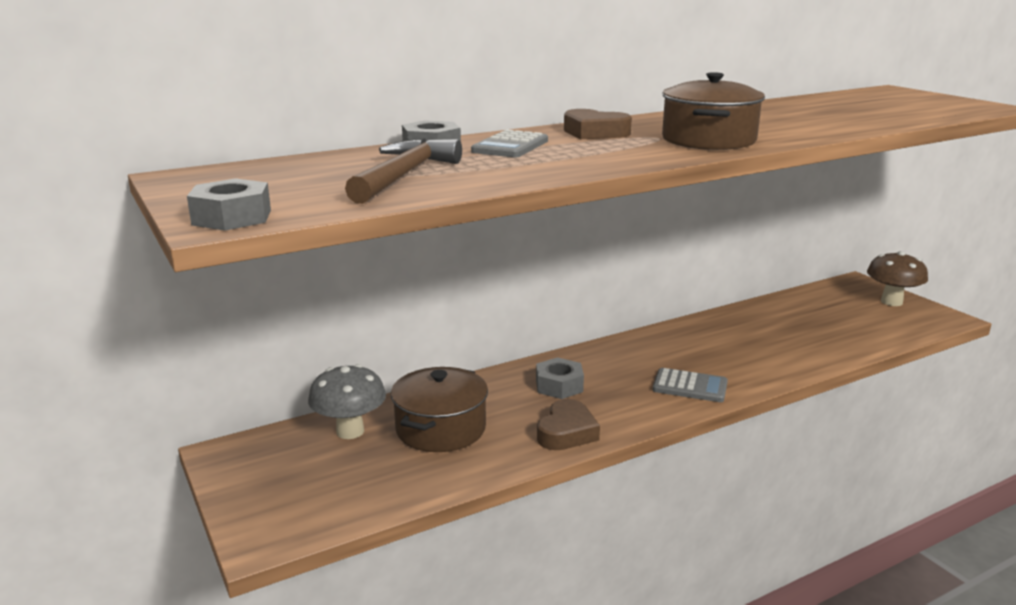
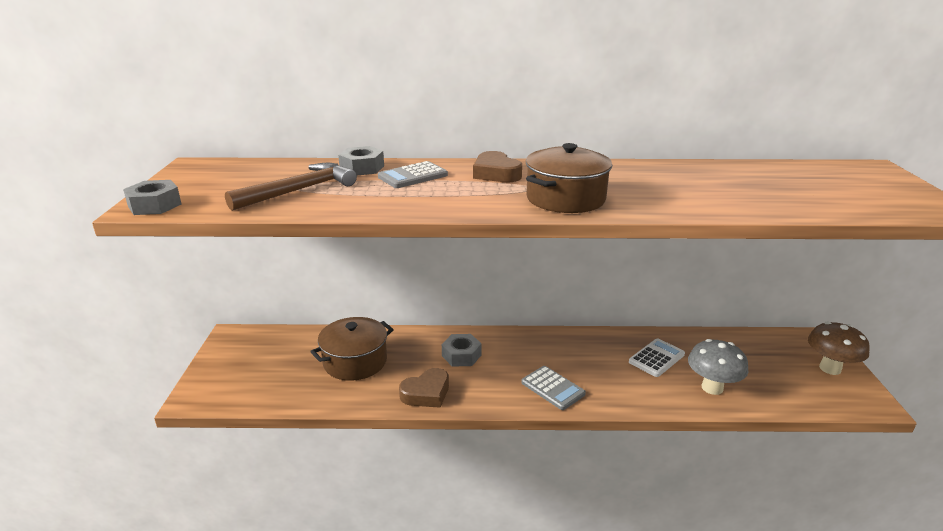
camera: 30 degrees right, 5 degrees up
(350, 431) = (305, 344): grey mushroom -> grey mushroom (712, 388)
(750, 333) = (656, 358): none -> white calculator

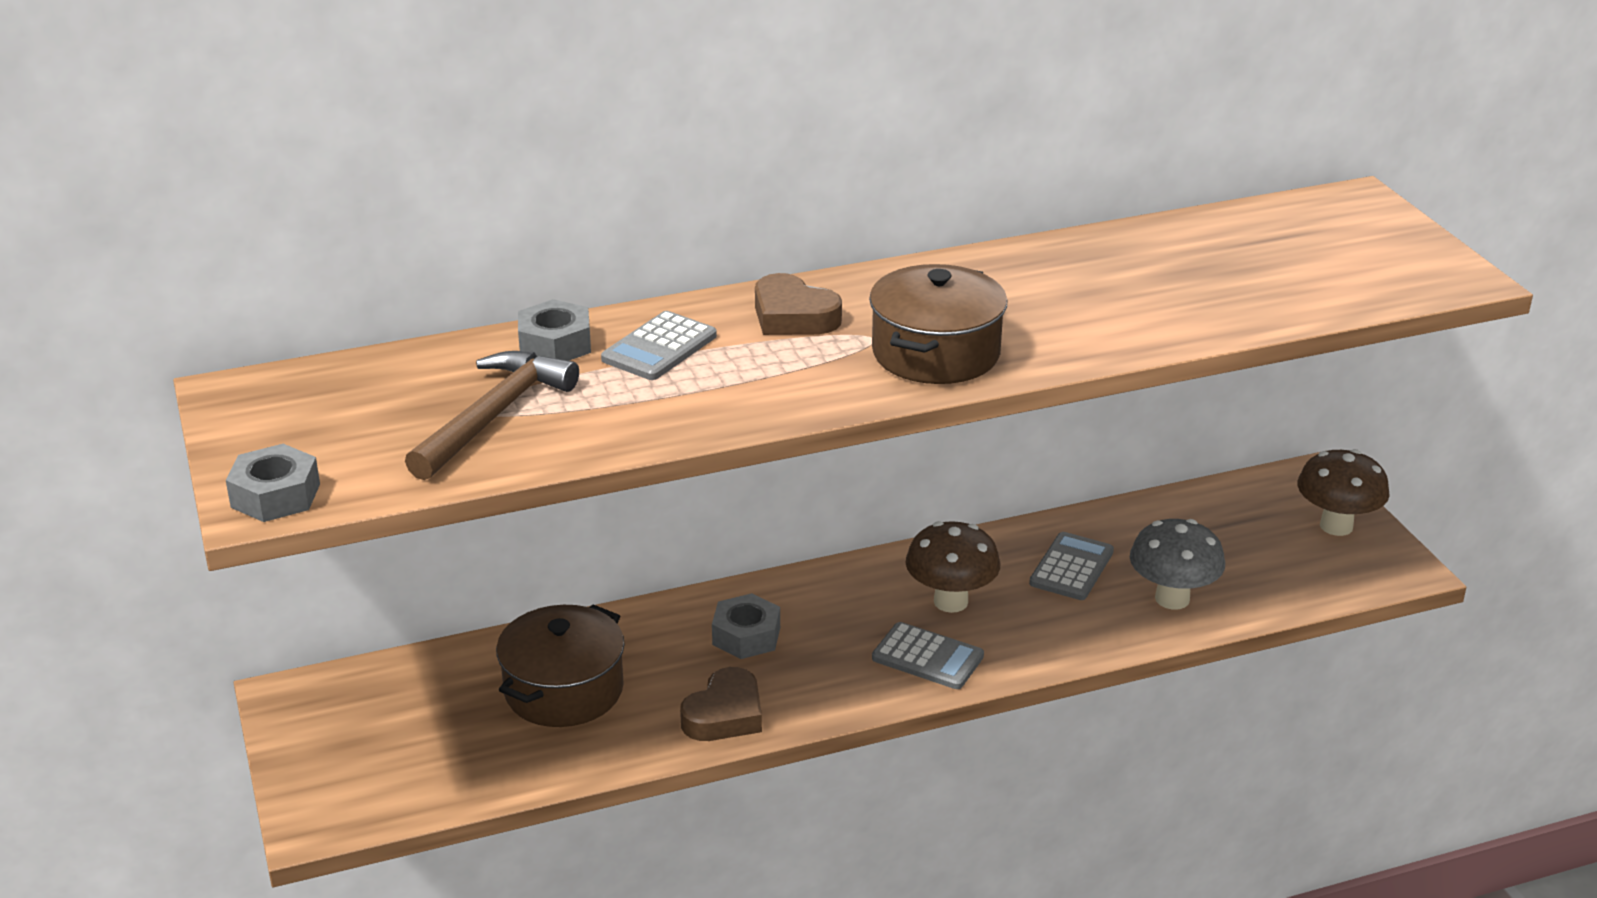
camera: 20 degrees left, 5 degrees up
(579, 361) = (950, 601): none -> brown mushroom
(656, 358) = (1071, 567): white calculator -> grey calculator

